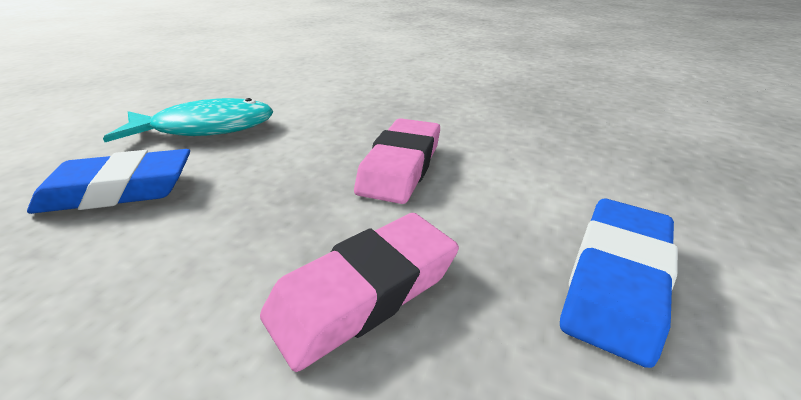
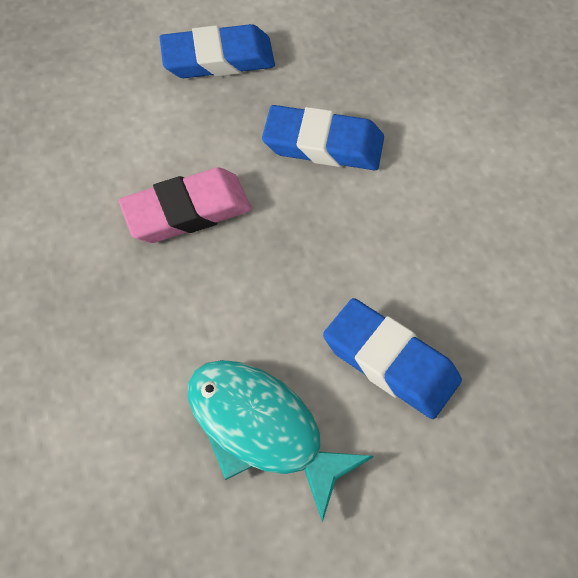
camera: 130 degrees left, 25 degrees up
(364, 292) = (323, 144): pink eraser -> blue eraser

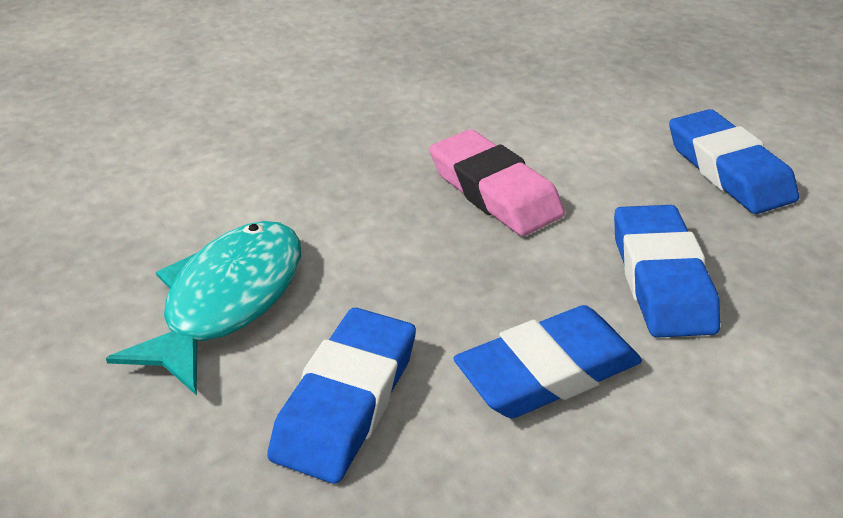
camera: 75 degrees right, 20 degrees down
(392, 237) = (547, 371): none -> blue eraser

